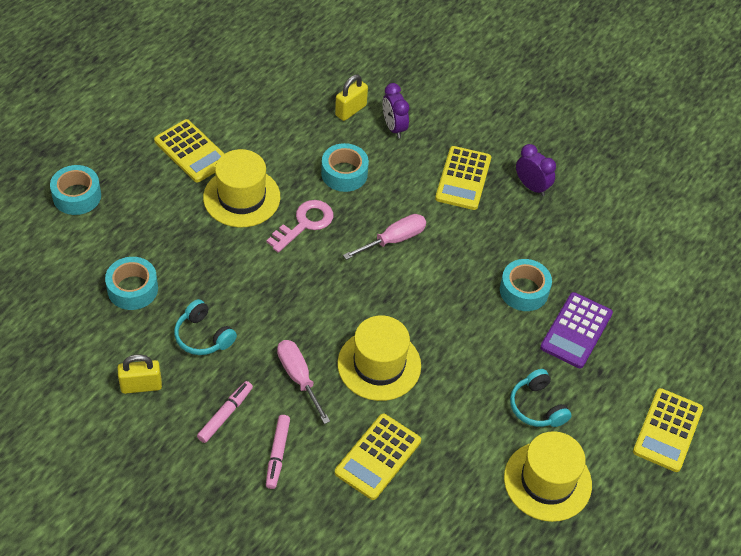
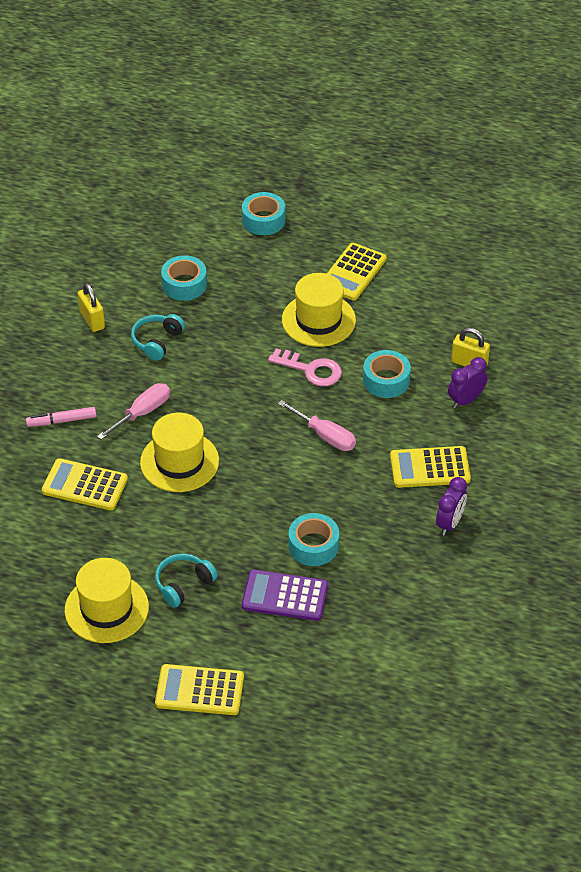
camera: 75 degrees right, 5 degrees down
(225, 414) = (86, 378): pink marker -> none

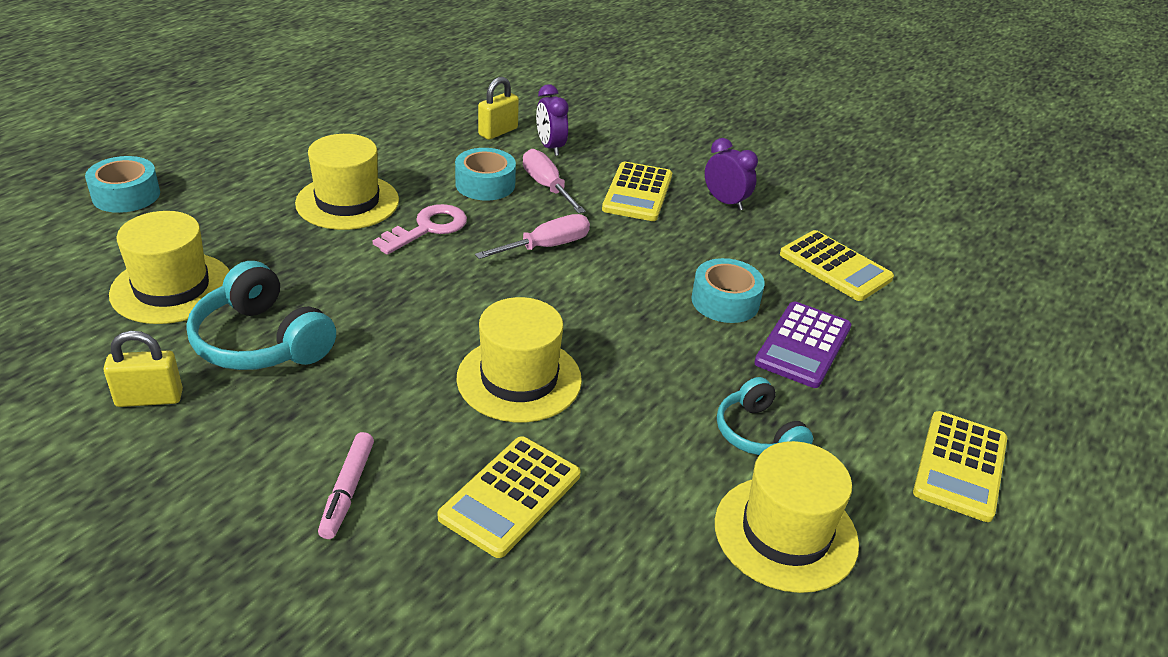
camera: 75 degrees left, 10 degrees down
(142, 413) = (396, 392): pink screwdriver -> pink screwdriver (547, 186)
(157, 341) = (261, 341): turquoise headphones -> turquoise headphones, size x1.57
(184, 284) = (172, 288): turquoise tape -> yellow hat
(353, 272) = (291, 160): yellow calculator -> yellow calculator (835, 266)

